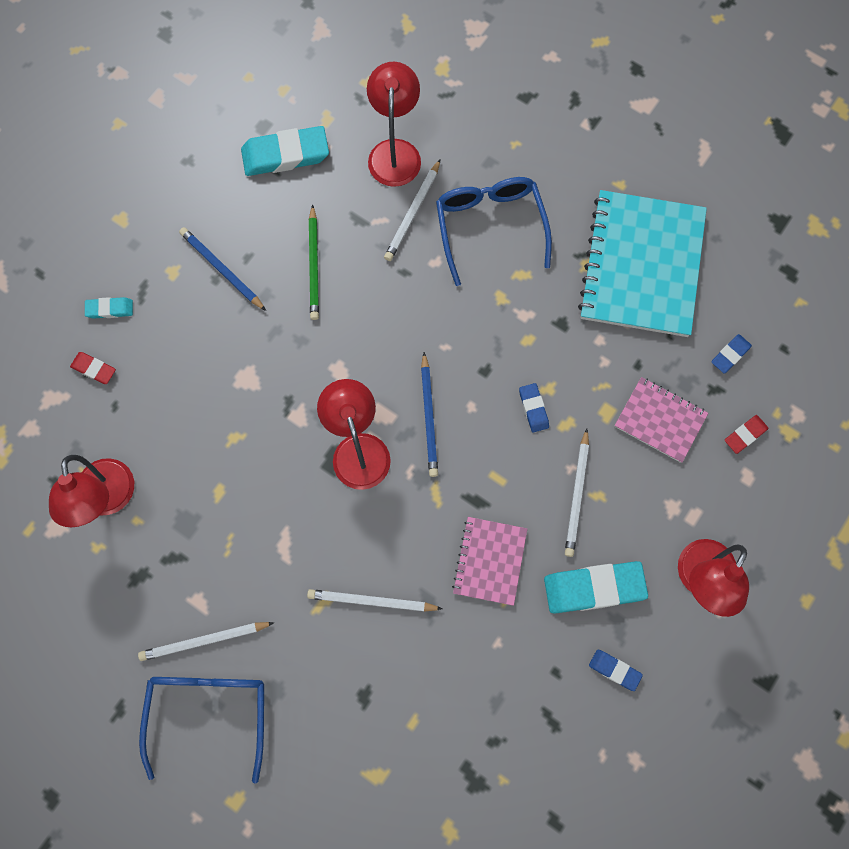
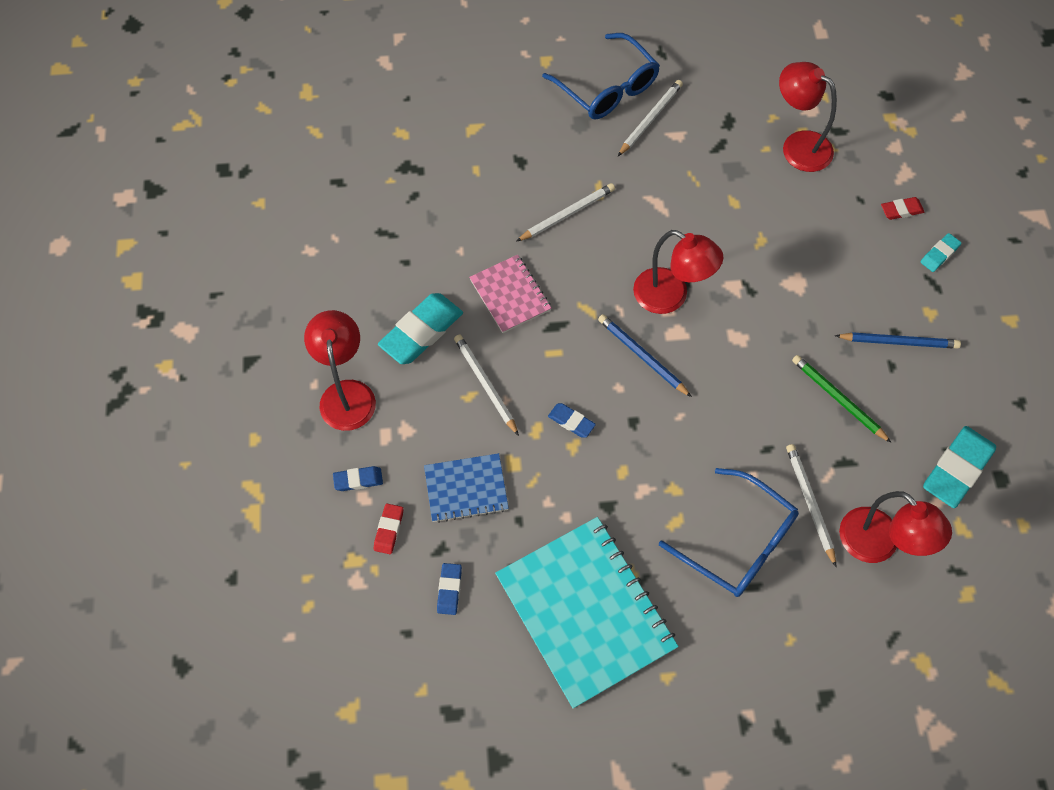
camera: 140 degrees right, 10 degrees down
(614, 670) = (365, 292): blue eraser -> blue eraser (358, 480)
(660, 420) = (466, 489): pink notebook -> blue notebook

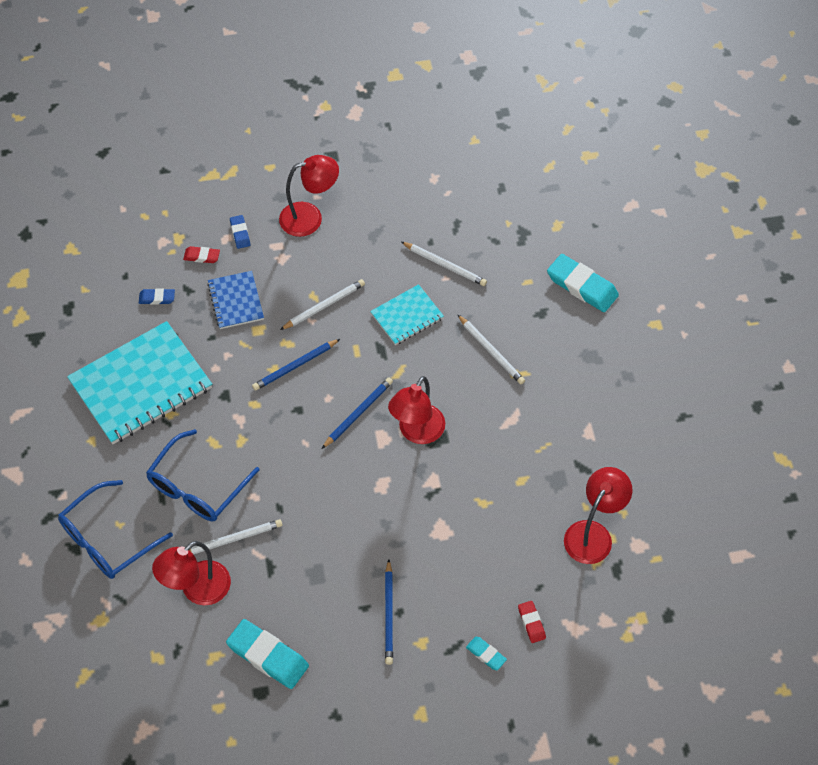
camera: 85 degrees right, 5 degrees down
(421, 332) = (367, 259): turquoise eraser -> turquoise eraser (582, 286)
(510, 295) = (407, 316): pink notebook -> turquoise notebook
(571, 422) = (295, 366): blue eraser -> blue pencil
(607, 88) = (633, 374): blue glasses -> blue glasses (107, 539)
(650, 119) = (603, 410): white pencil -> white pencil (445, 265)
(838, 399) = (328, 563): green pencil -> none

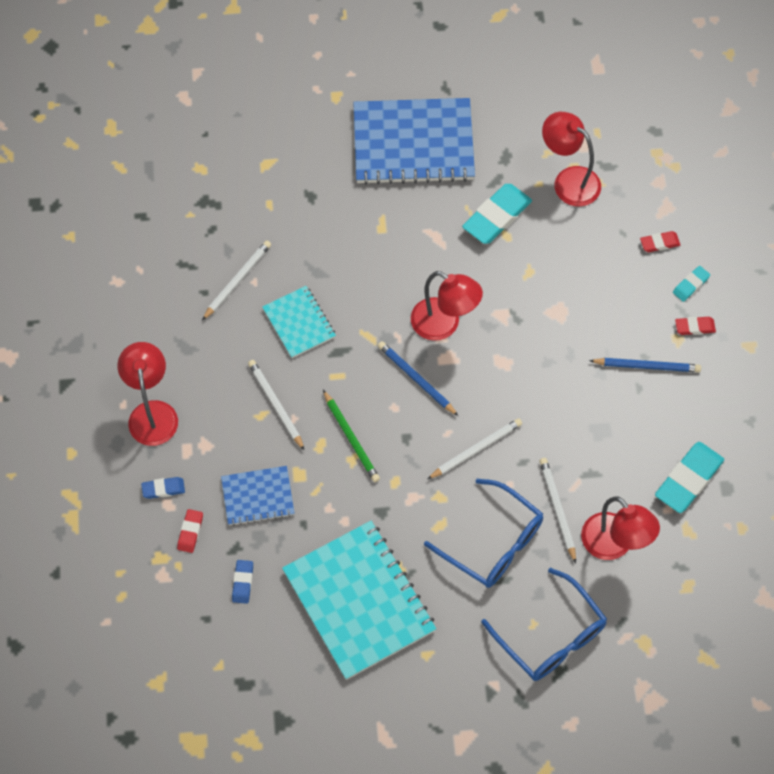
camera: 85 degrees left, 5 degrees up
(295, 366) = (351, 438): blue pencil -> green pencil
(437, 659) = (694, 327): none -> red eraser
(491, 351) = (352, 247): white pencil -> white pencil (475, 449)
(582, 286) = (281, 155): turquoise eraser -> turquoise eraser (497, 217)
(613, 393) = (413, 143): none -> blue notebook

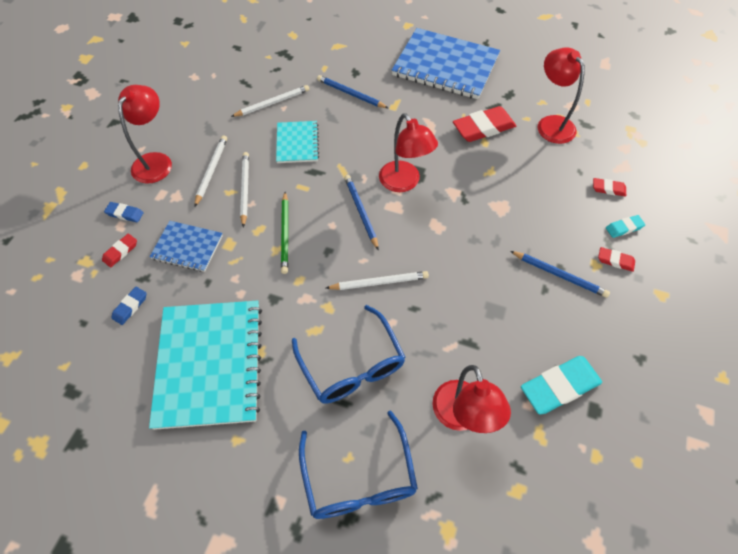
camera: 25 degrees right, 5 degrees down
(322, 230) = (351, 94): none -> blue pencil
(497, 217) = (483, 128): turquoise eraser -> red eraser
(557, 509) = (424, 361): white pencil -> white pencil (211, 171)

